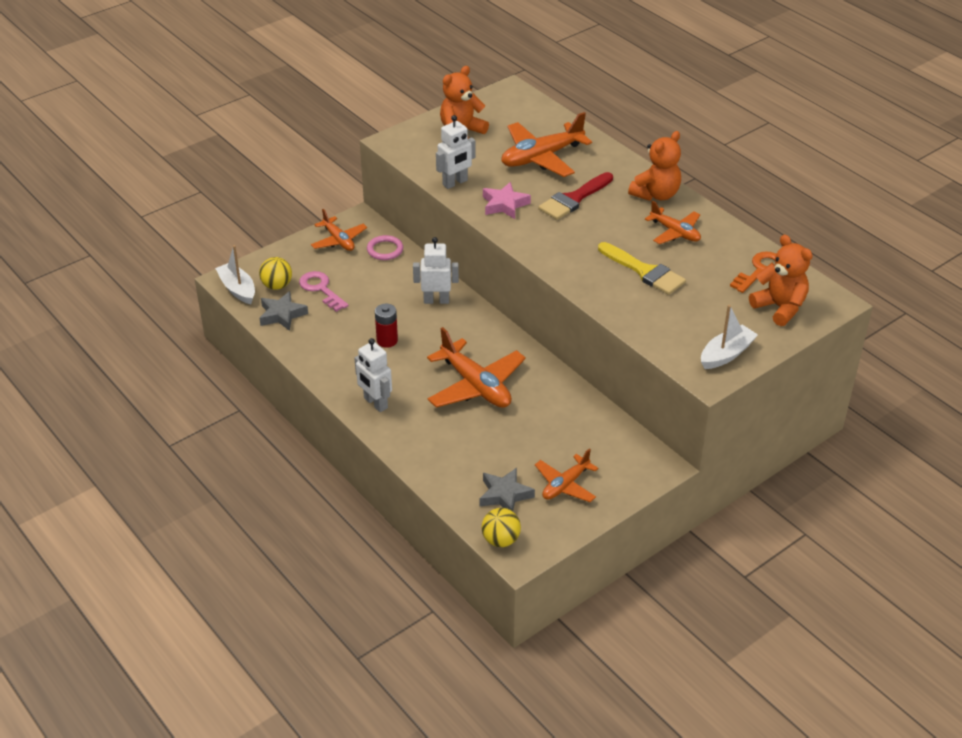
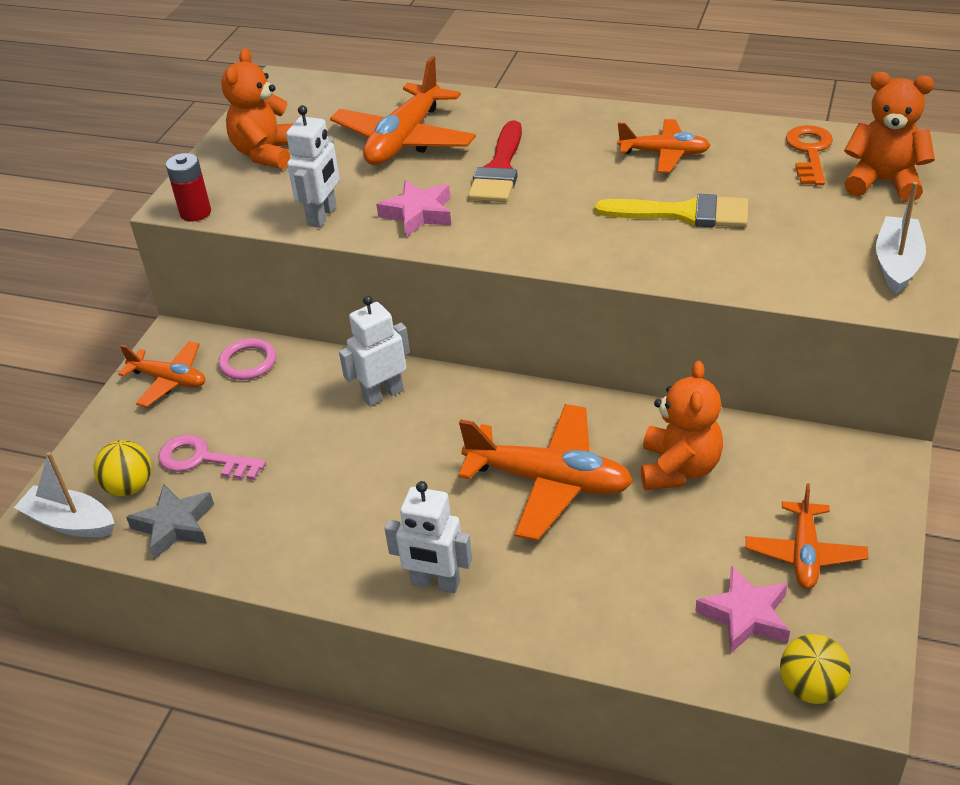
camera: 30 degrees left, 0 degrees up
(387, 340) = (366, 483): red battery -> red battery (195, 213)
(504, 495) = (745, 615): grey star -> pink star
(656, 194) = (591, 123): orange teddy bear -> orange teddy bear (679, 468)

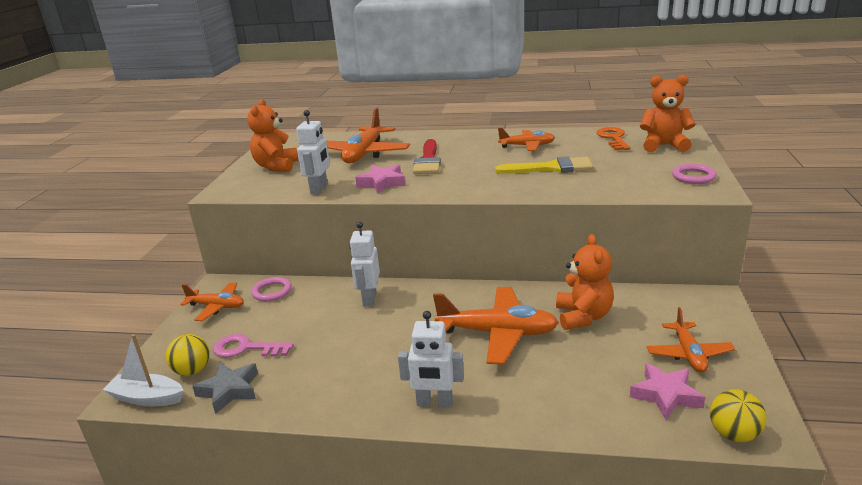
camera: 10 degrees left, 15 degrees down
(195, 213) = (233, 195): red battery -> none
(383, 394) = (369, 299): white robot -> white robot turned 45 degrees counterclockwise
(897, 264) = (693, 176): white boat -> pink ring

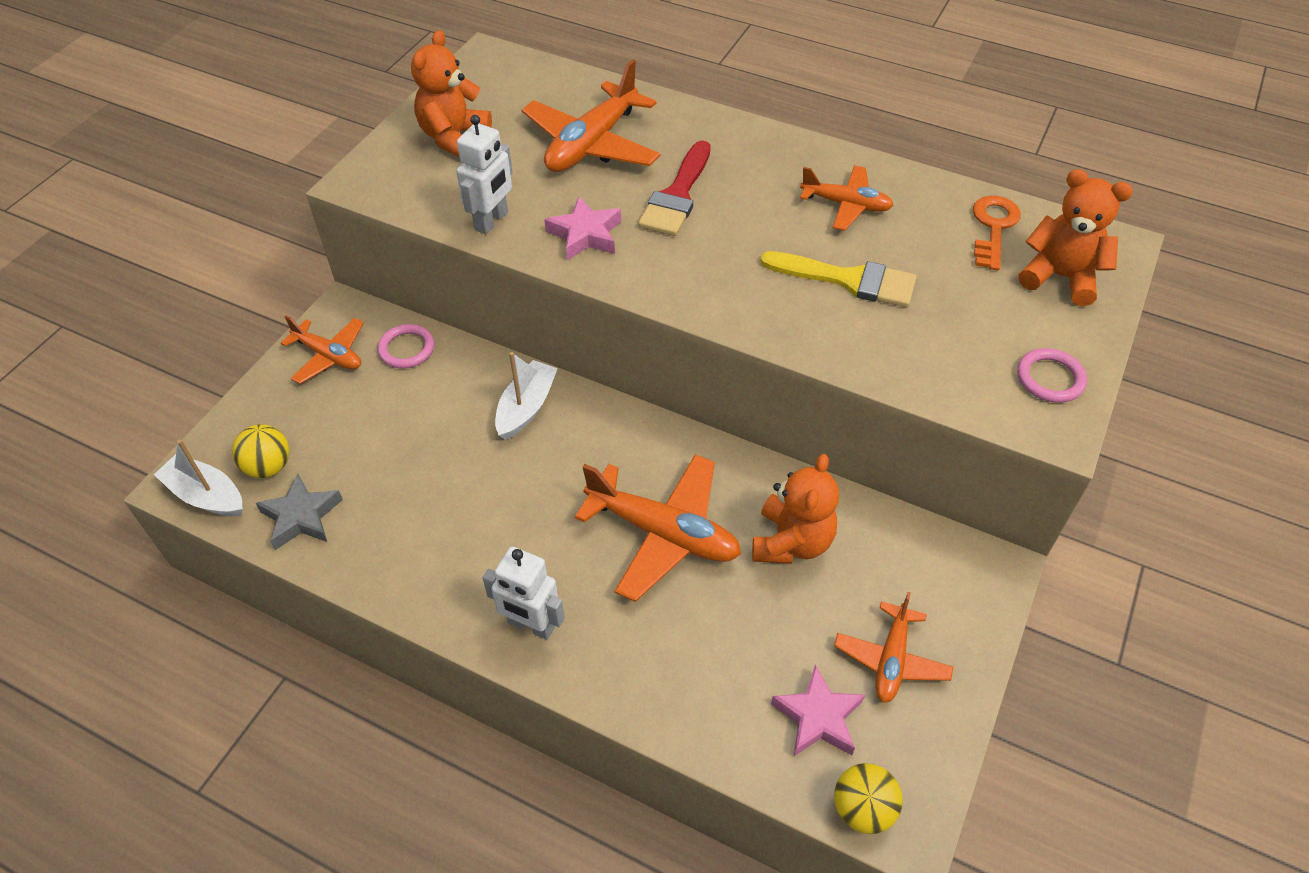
camera: 15 degrees right, 25 degrees up
(246, 348) = (342, 449): pink key -> none
(369, 299) = (526, 407): white robot -> white boat

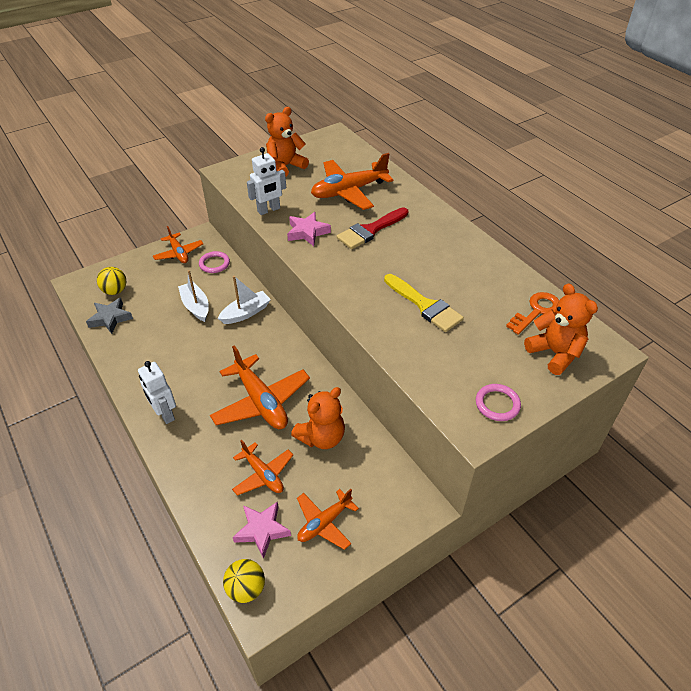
camera: 30 degrees right, 5 degrees down
(206, 495) = (81, 292): white boat -> white boat (196, 306)
(846, 205) = (458, 267): orange plane -> orange plane (263, 474)

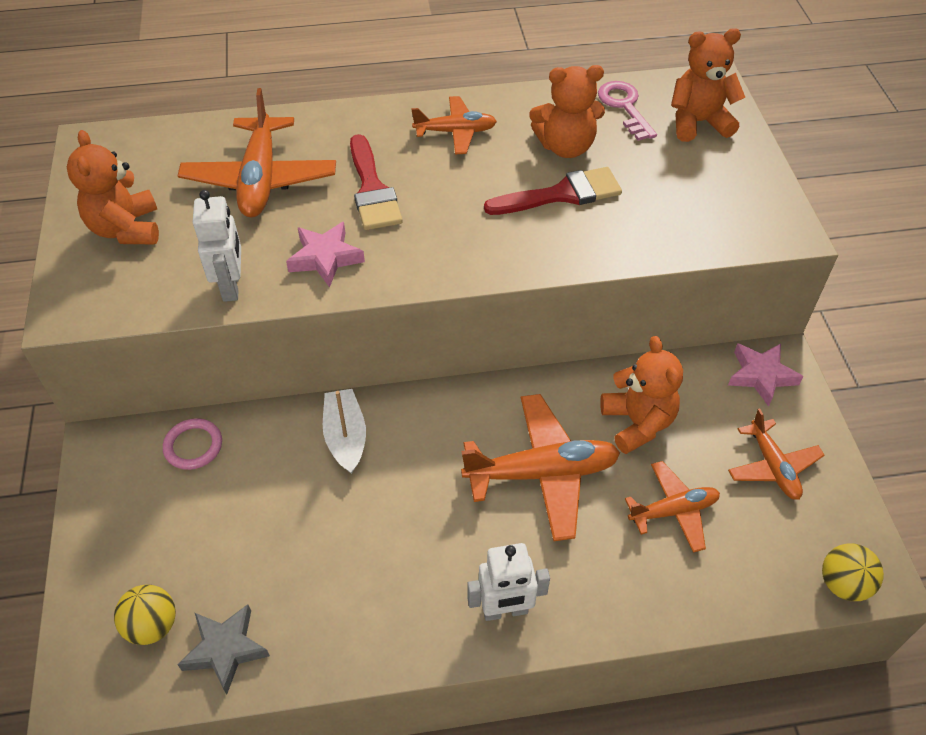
camera: 65 degrees left, 5 degrees up
(179, 253) = (122, 493): orange plane -> orange plane (455, 132)
(196, 306) = (284, 503): white boat -> none
(262, 530) = (762, 539): pink star -> pink star (761, 376)
(425, 305) = (562, 194): yellow brush -> red brush
(471, 295) = (565, 147): none -> orange teddy bear
(497, 404) = (755, 198): pink ring -> none
(536, 311) = (624, 107): orange key -> pink key

